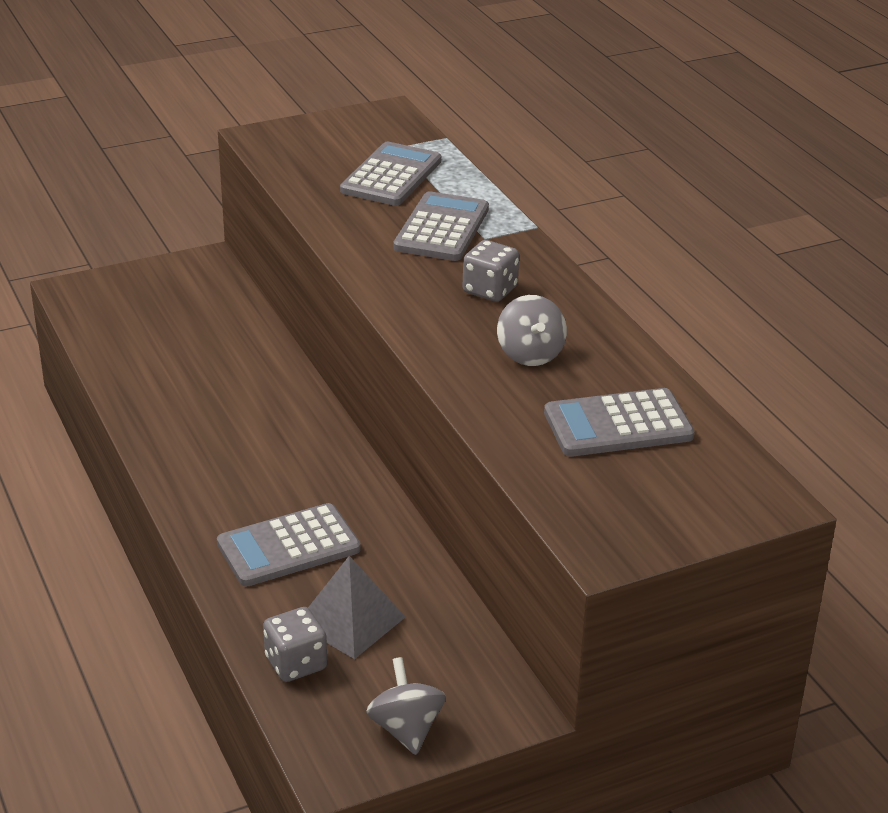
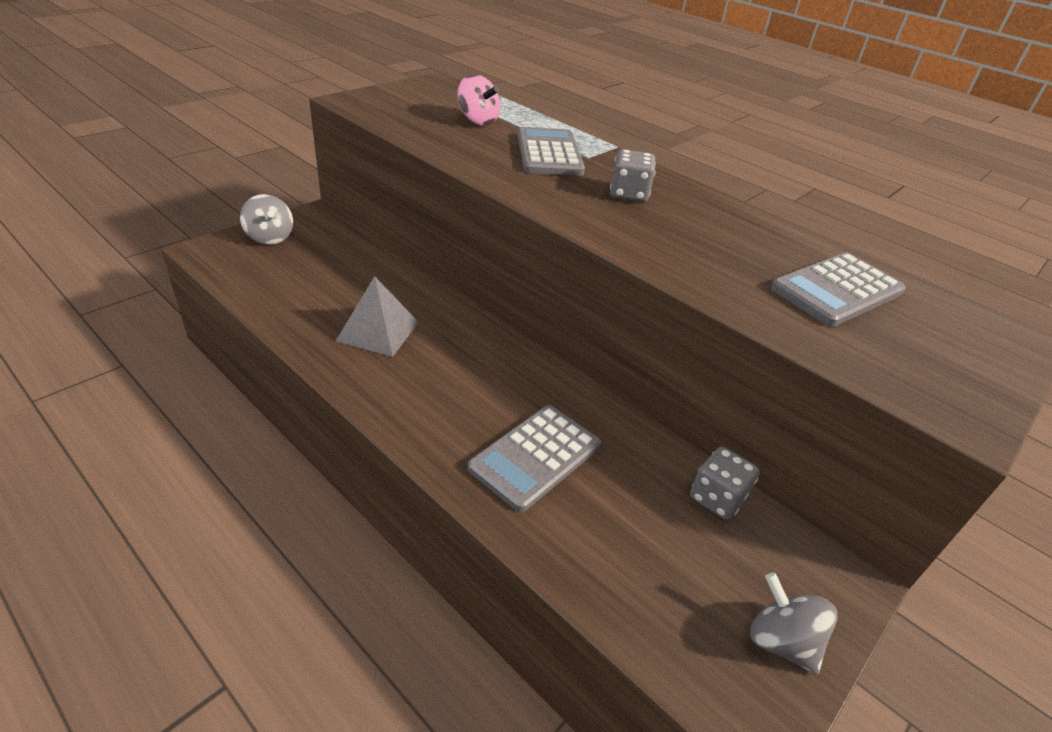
camera: 25 degrees left, 5 degrees up
(296, 663) = (627, 592): grey dice -> grey dice (717, 498)
(350, 620) = (642, 523): grey pyramid -> grey pyramid (378, 331)
(391, 176) = (478, 120): grey calculator -> pink spinning top
(530, 354) = (709, 241): grey spinning top -> grey spinning top (270, 237)

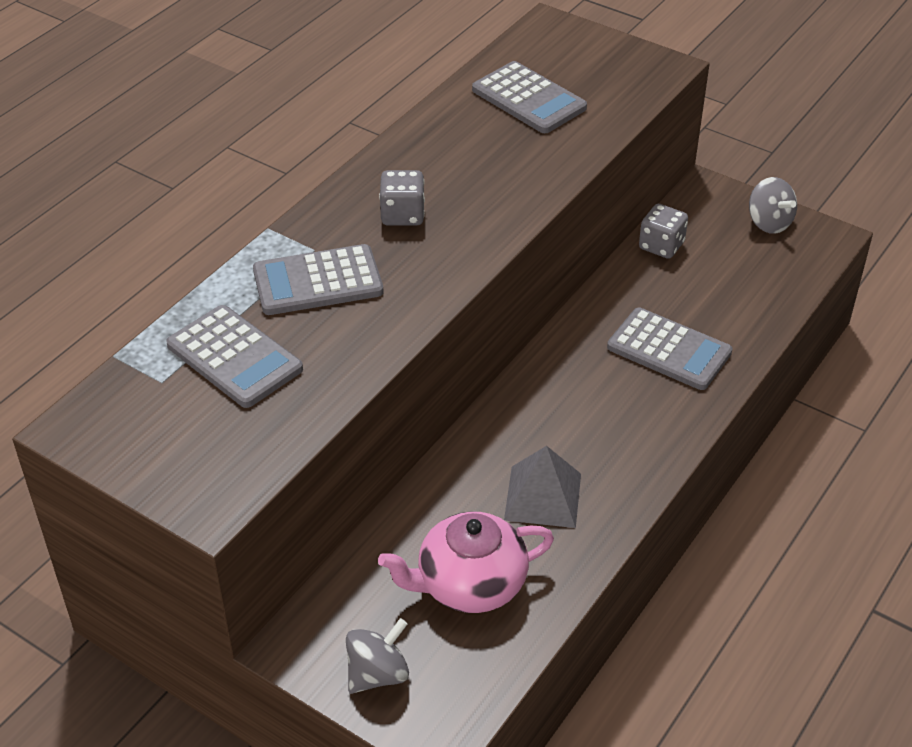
camera: 95 degrees left, 5 degrees up
(315, 282) = (469, 584): none -> pink teapot
(478, 120) = (234, 357): pink spinning top -> grey calculator
(781, 641) = (769, 223): grey spinning top -> grey spinning top turned 75 degrees counterclockwise

